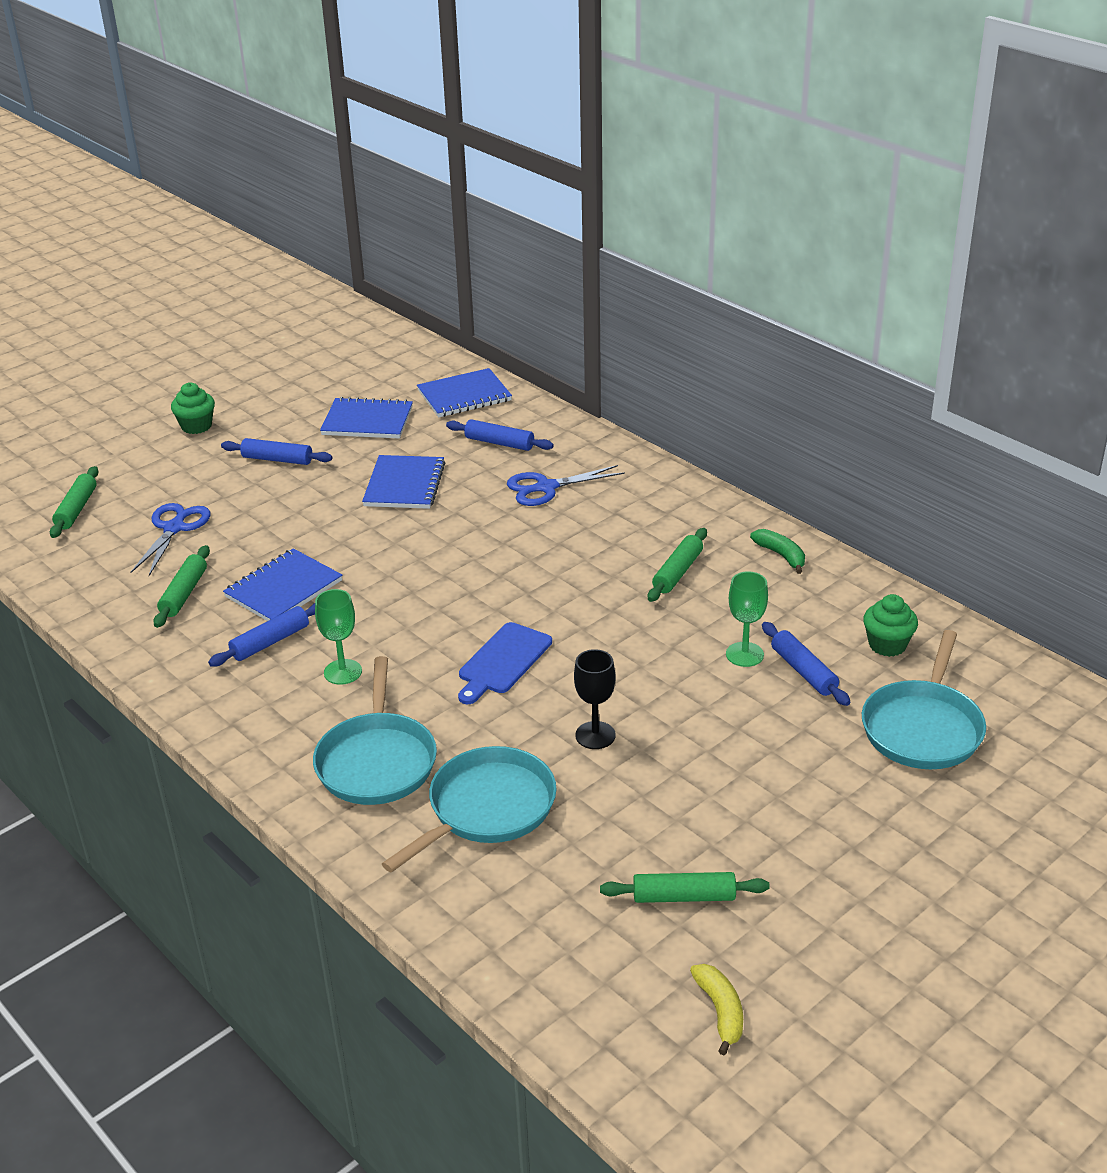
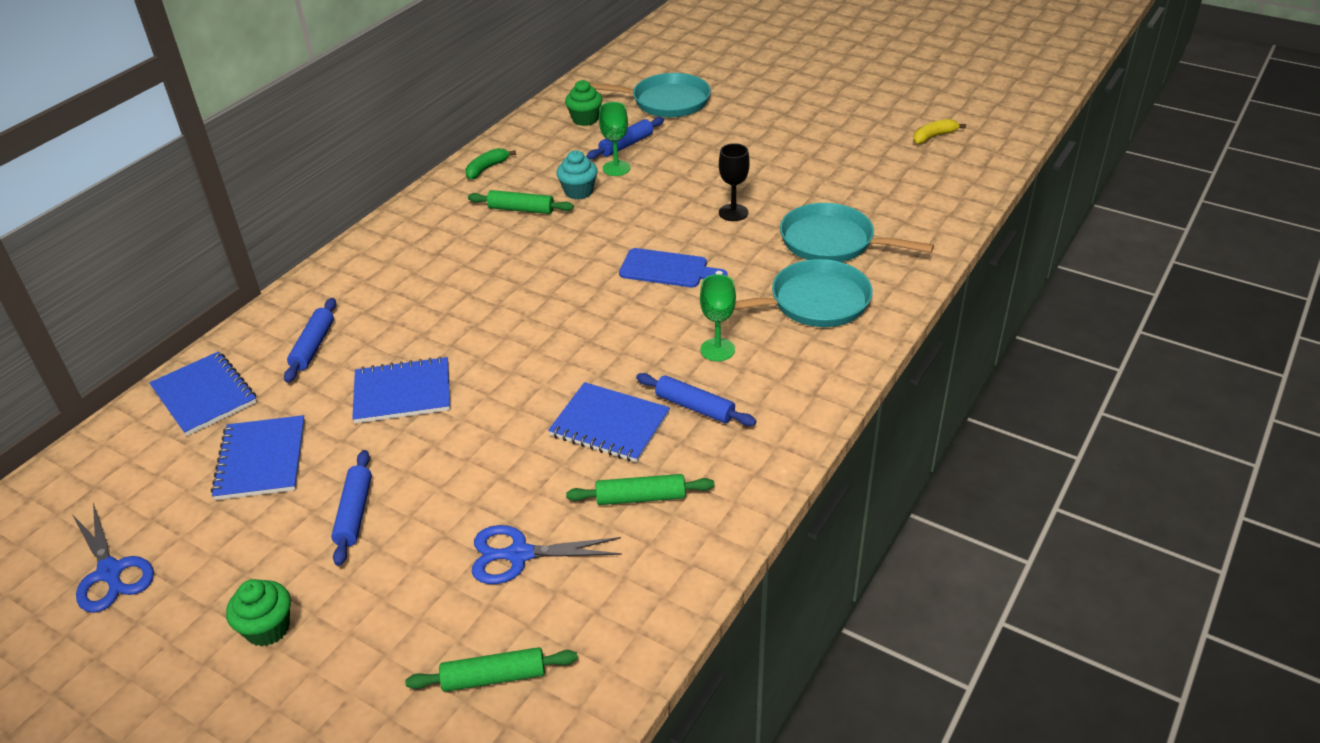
camera: 105 degrees left, 5 degrees up
(546, 487) = (399, 299): blue scissors -> blue scissors (110, 572)
(684, 897) = (859, 158): green rolling pin -> none
(699, 618) = (578, 192): none -> turquoise cupcake

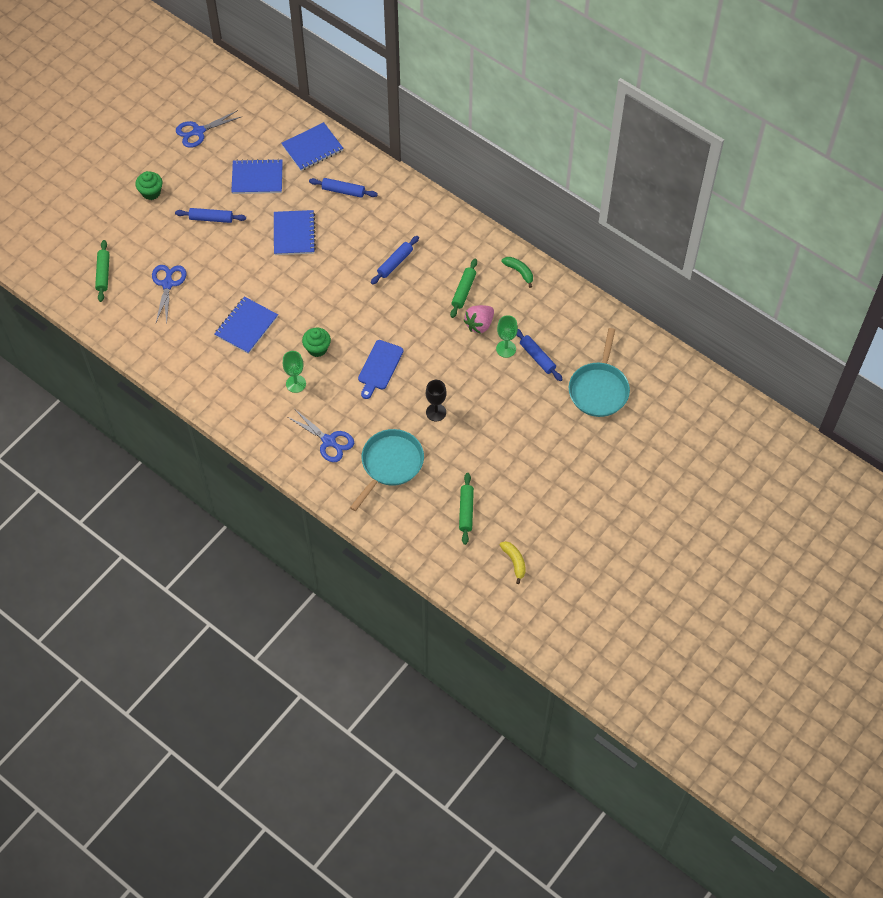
camera: 95 degrees right, 20 degrees up
(578, 192) = (479, 324): turquoise cupcake -> pink strawberry
(585, 119) = (579, 334): green cupcake -> green cupcake (317, 348)
(641, 497) = (191, 336): green rolling pin -> green rolling pin (466, 511)
(695, 407) = (250, 366): blue rolling pin -> blue rolling pin (395, 263)
(814, 302) = (329, 441): turquoise pan -> blue scissors

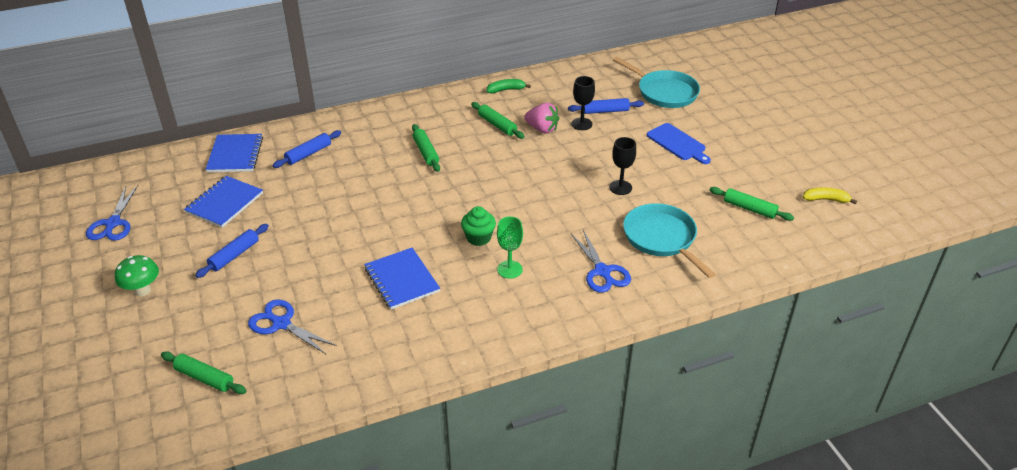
camera: 60 degrees left, 20 degrees down
(151, 192) = (142, 290): green cupcake -> green mushroom
(294, 234) = (322, 203): blue notebook -> none
(329, 441) = (602, 271): blue scissors -> blue scissors turned 90 degrees clockwise
(379, 367) = (538, 204): blue cutting board -> blue cutting board (677, 143)
(395, 263) = (426, 152): blue rolling pin -> green rolling pin
(479, 324) = (542, 129): pink strawberry -> pink strawberry turned 45 degrees counterclockwise
(506, 349) = (581, 124): green goblet -> black goblet

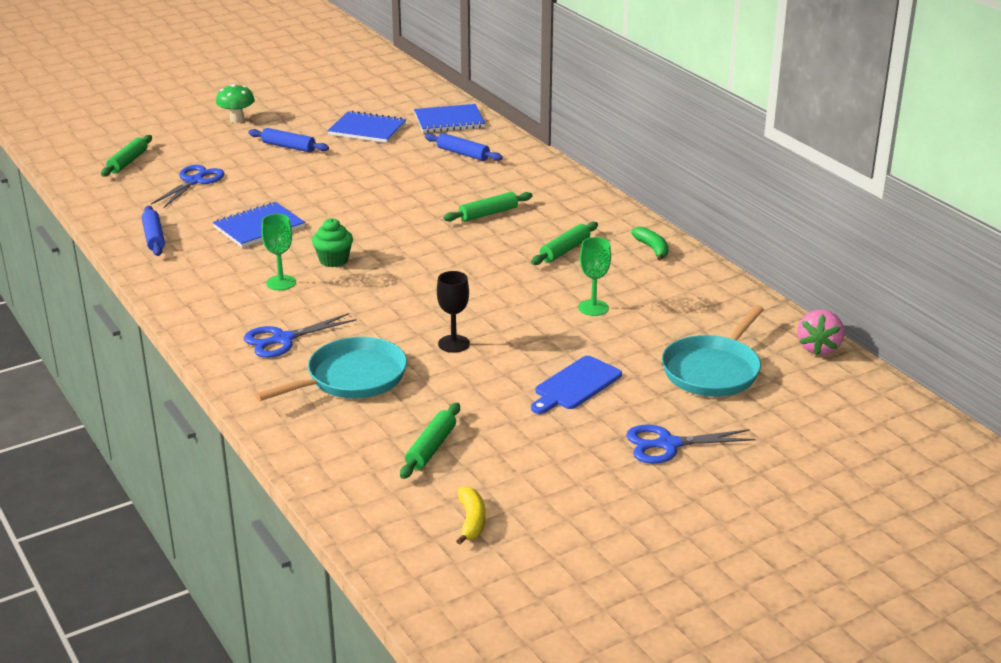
camera: 80 degrees right, 10 degrees down
(113, 223) = (327, 92): blue scissors -> blue scissors (668, 444)
(542, 129) = (568, 281): pink strawberry -> pink strawberry (818, 348)
(581, 124) = (593, 308): black goblet -> green goblet
(605, 111) = (635, 324): blue rolling pin -> blue rolling pin (154, 237)

